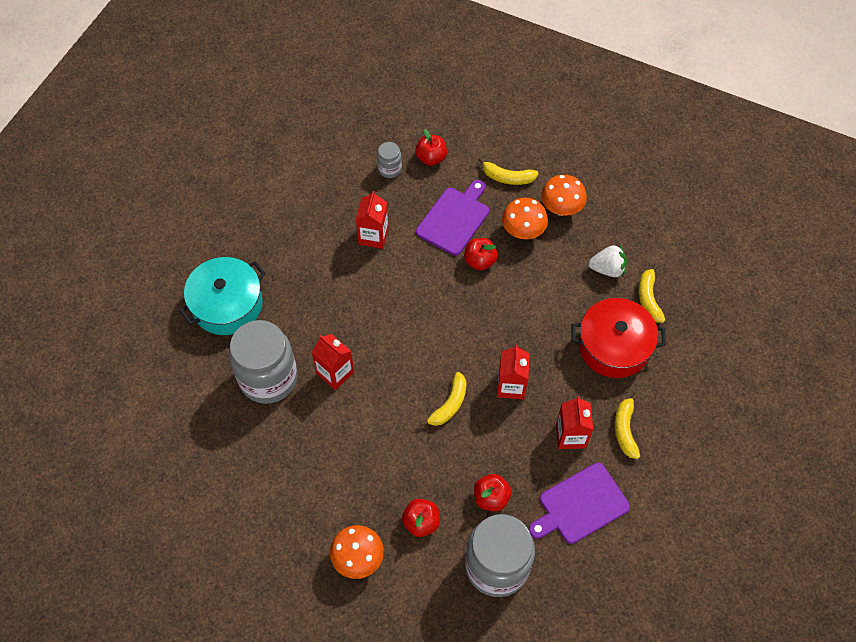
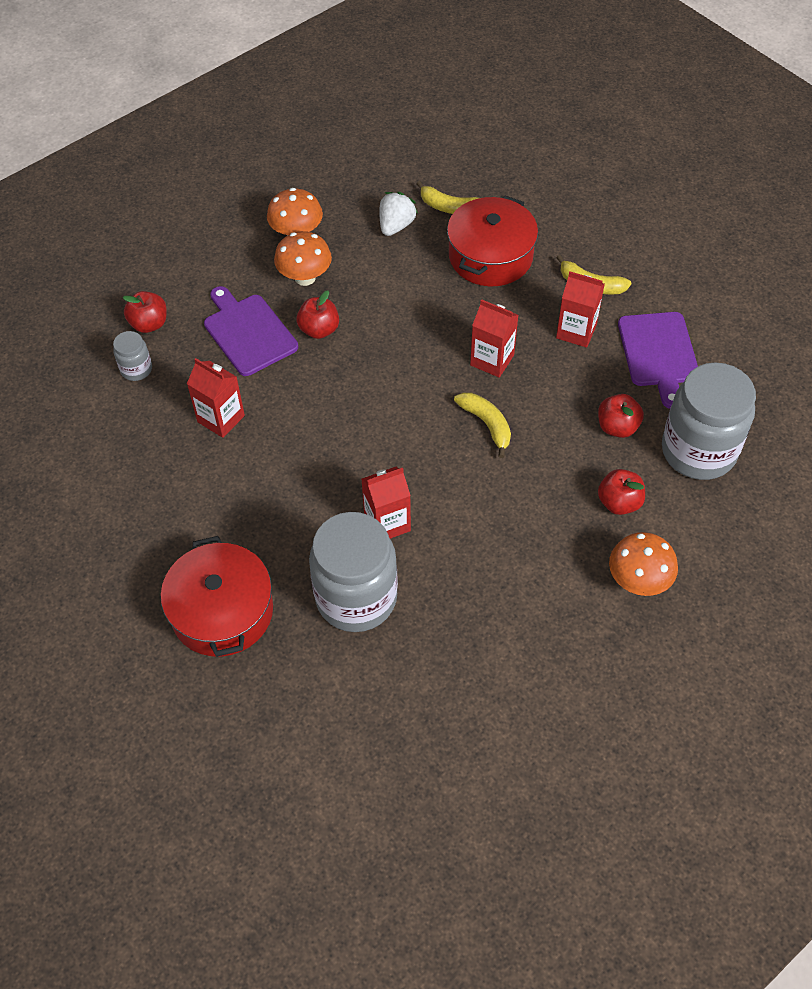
camera: 65 degrees left, 5 degrees down
(227, 304) = (222, 611): turquoise pot -> red pot
(507, 177) = (225, 265): yellow banana -> none

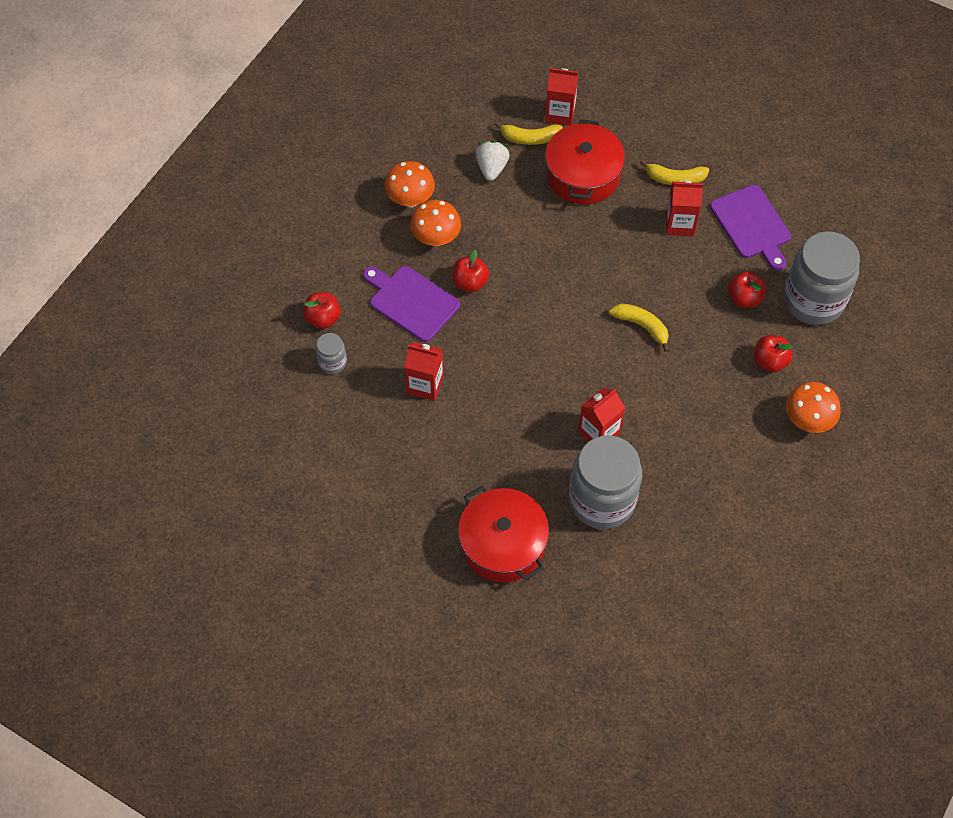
camera: 20 degrees left, 5 degrees up
(492, 360) = (623, 269): red carton -> red carton (560, 113)

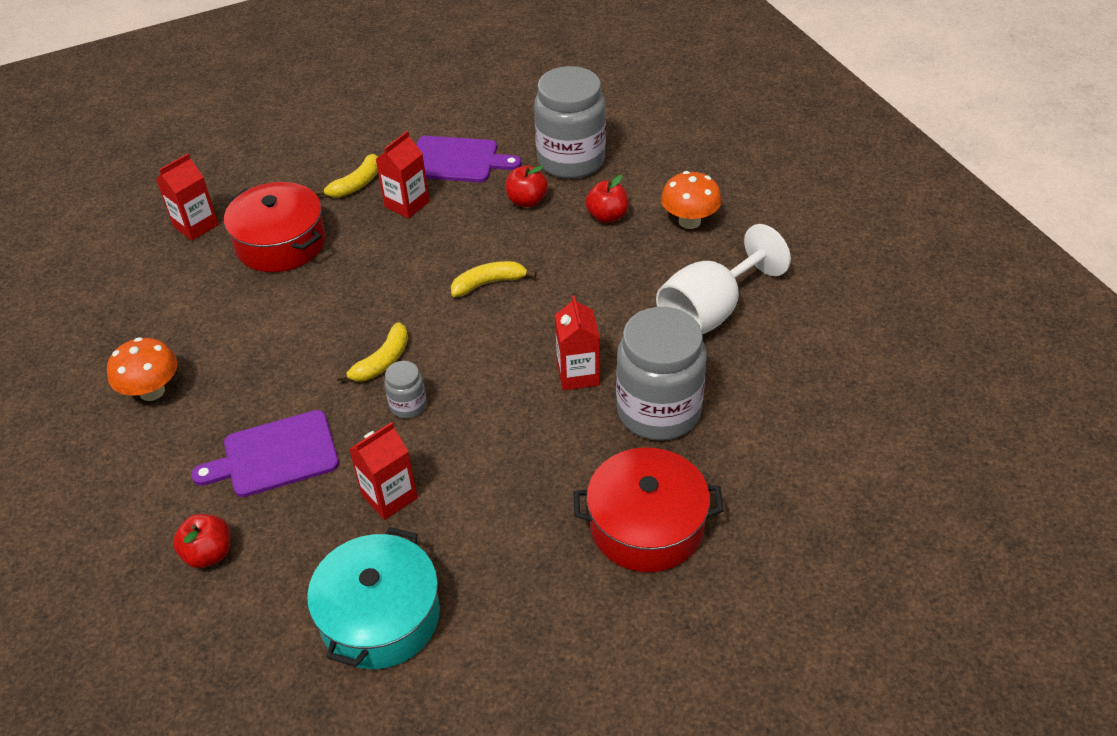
camera: 55 degrees left, 15 degrees down
(332, 362) = (275, 575): grey jar -> grey jar (408, 405)
(342, 435) = (380, 616): none -> turquoise pot
(436, 238) = (222, 393): orange mushroom -> none
(470, 282) = (305, 391): red apple -> none
(491, 168) = (194, 306): white strawberry -> none
(529, 138) = (195, 260): yellow banana -> yellow banana (382, 361)
(721, 484) = (710, 311): none -> white goblet

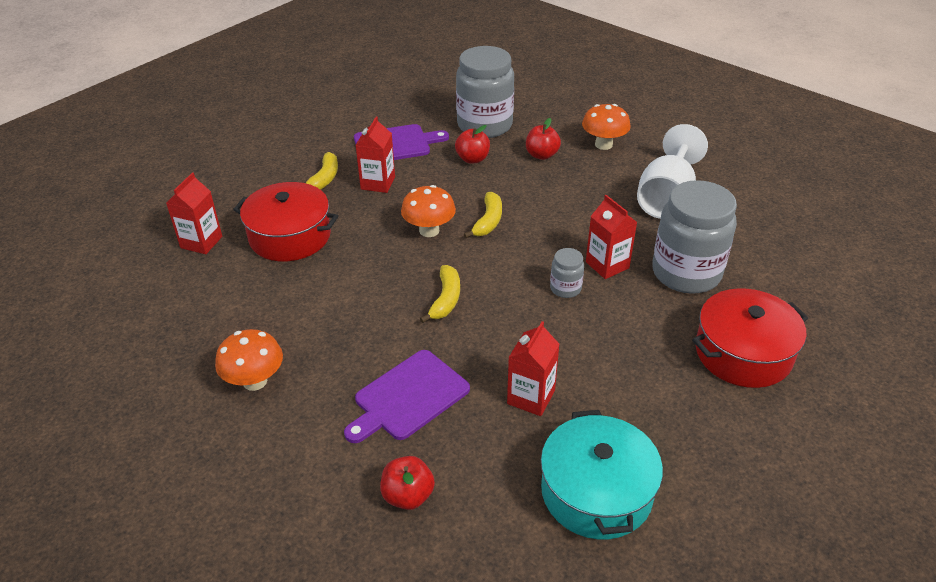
camera: 25 degrees left, 5 degrees down
(408, 405) = (492, 325): grey jar -> grey jar (565, 288)
(420, 276) = (429, 231): none -> orange mushroom
(489, 283) = (488, 221): yellow banana -> yellow banana turned 150 degrees clockwise

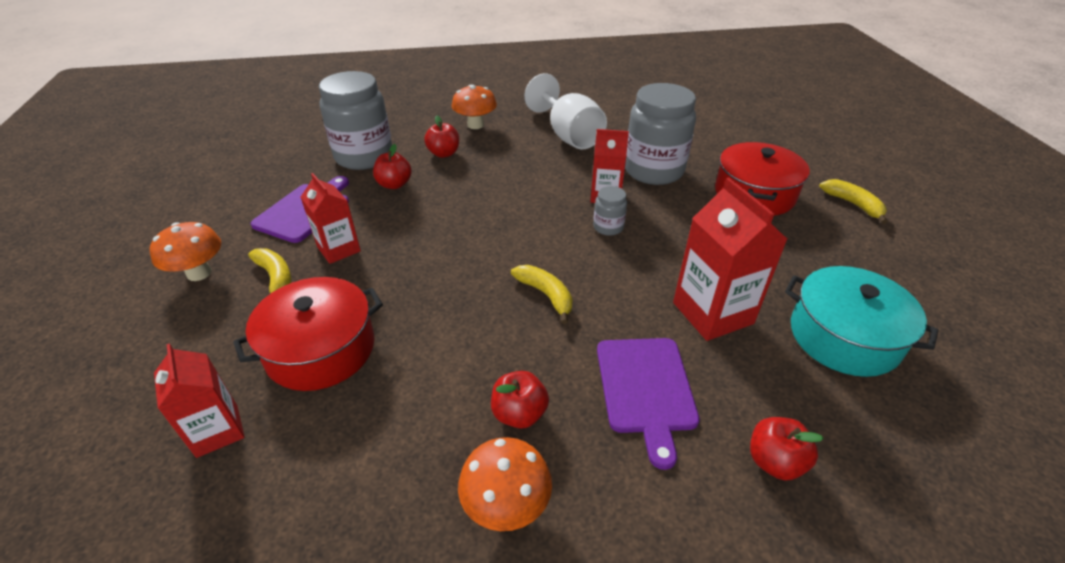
camera: 50 degrees left, 0 degrees up
(325, 348) = (519, 414): none -> red apple
(429, 231) = (447, 255): orange mushroom -> orange mushroom (199, 273)
(488, 221) = (481, 219): yellow banana -> yellow banana (853, 204)
(531, 397) = (712, 313): red carton -> red carton, size x1.56

